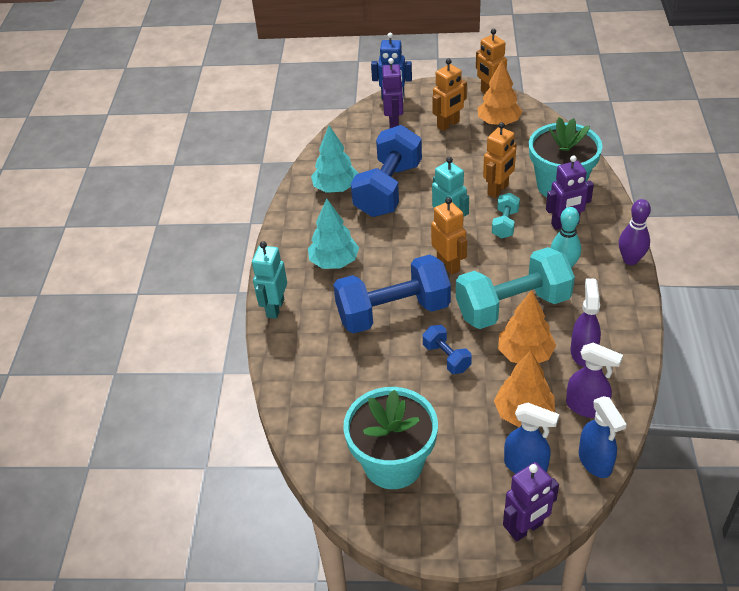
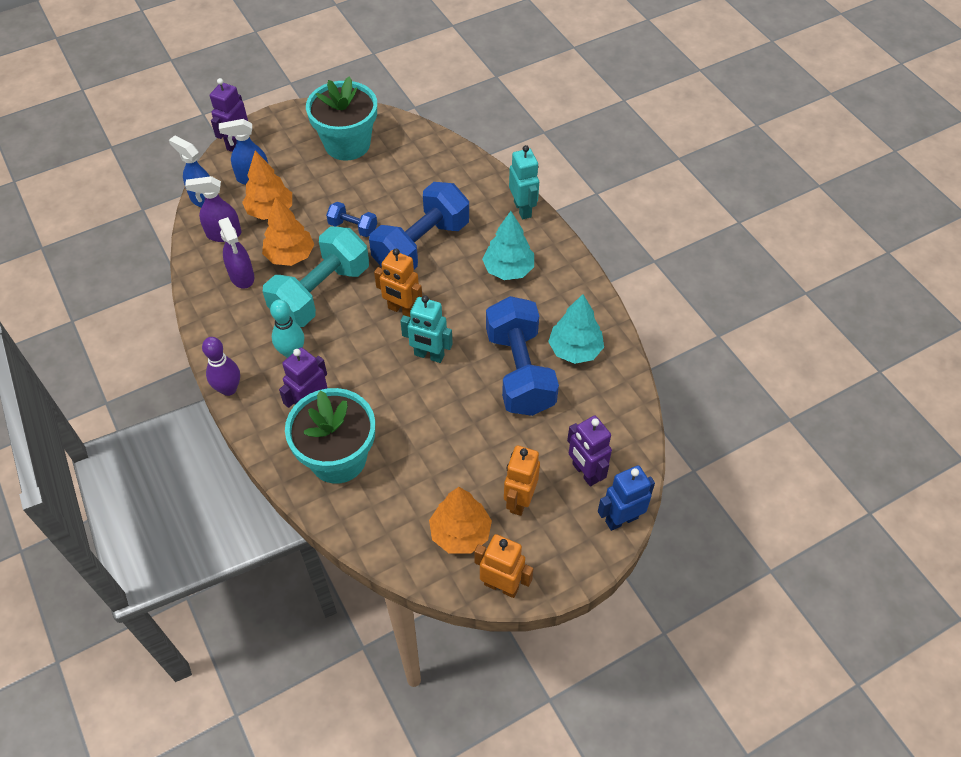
camera: 145 degrees right, 10 degrees up
(498, 190) = (403, 422): orange robot -> none
(505, 224) = (373, 379): turquoise dumbbell -> none

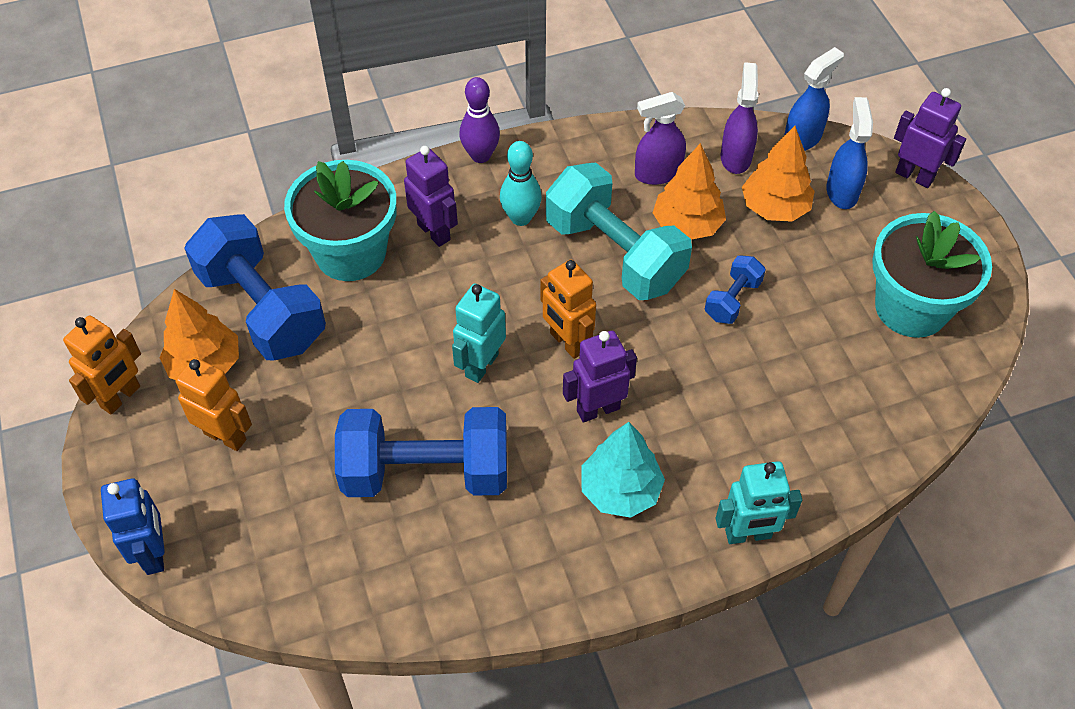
camera: 100 degrees right, 0 degrees up
(402, 310) = (567, 342): orange robot -> orange robot turned 75 degrees counterclockwise
(421, 245) = (685, 380): blue dumbbell -> blue dumbbell (262, 309)
(575, 350) = (447, 554): turquoise tree -> none
(585, 472) = (238, 523): purple robot -> purple robot (598, 409)

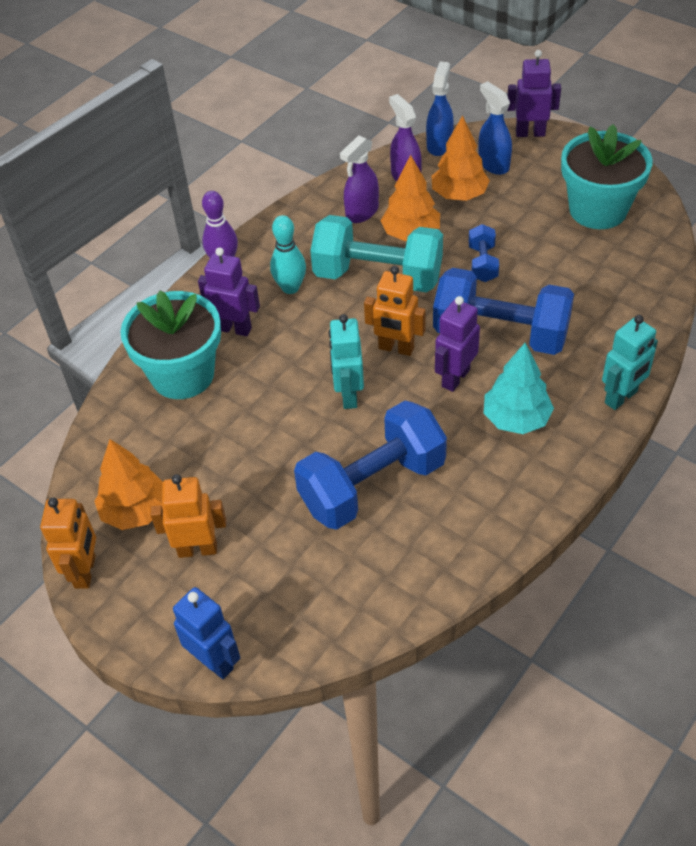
camera: 30 degrees left, 5 degrees down
(262, 309) = (147, 448): blue dumbbell -> blue dumbbell (500, 333)

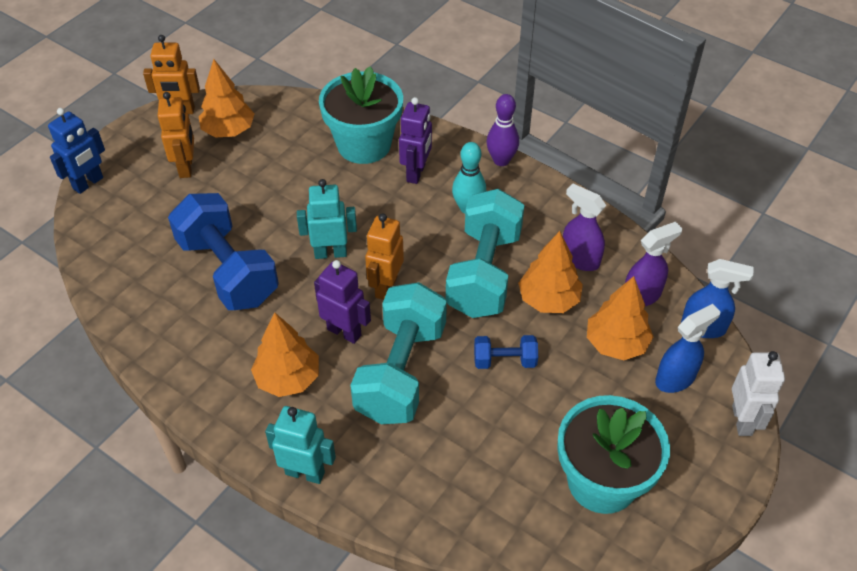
camera: 85 degrees right, 0 degrees up
(500, 333) = (401, 372): blue dumbbell -> turquoise dumbbell
(516, 419) = (288, 378): turquoise tree -> orange tree
(530, 133) = (742, 420): purple robot -> white robot
(621, 397) = (305, 472): turquoise robot -> turquoise robot turned 150 degrees clockwise

